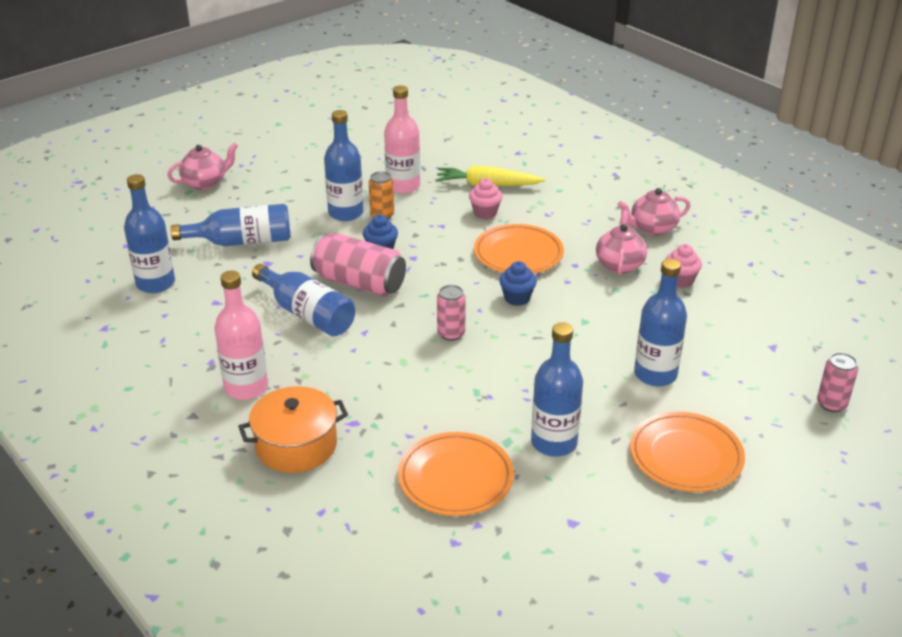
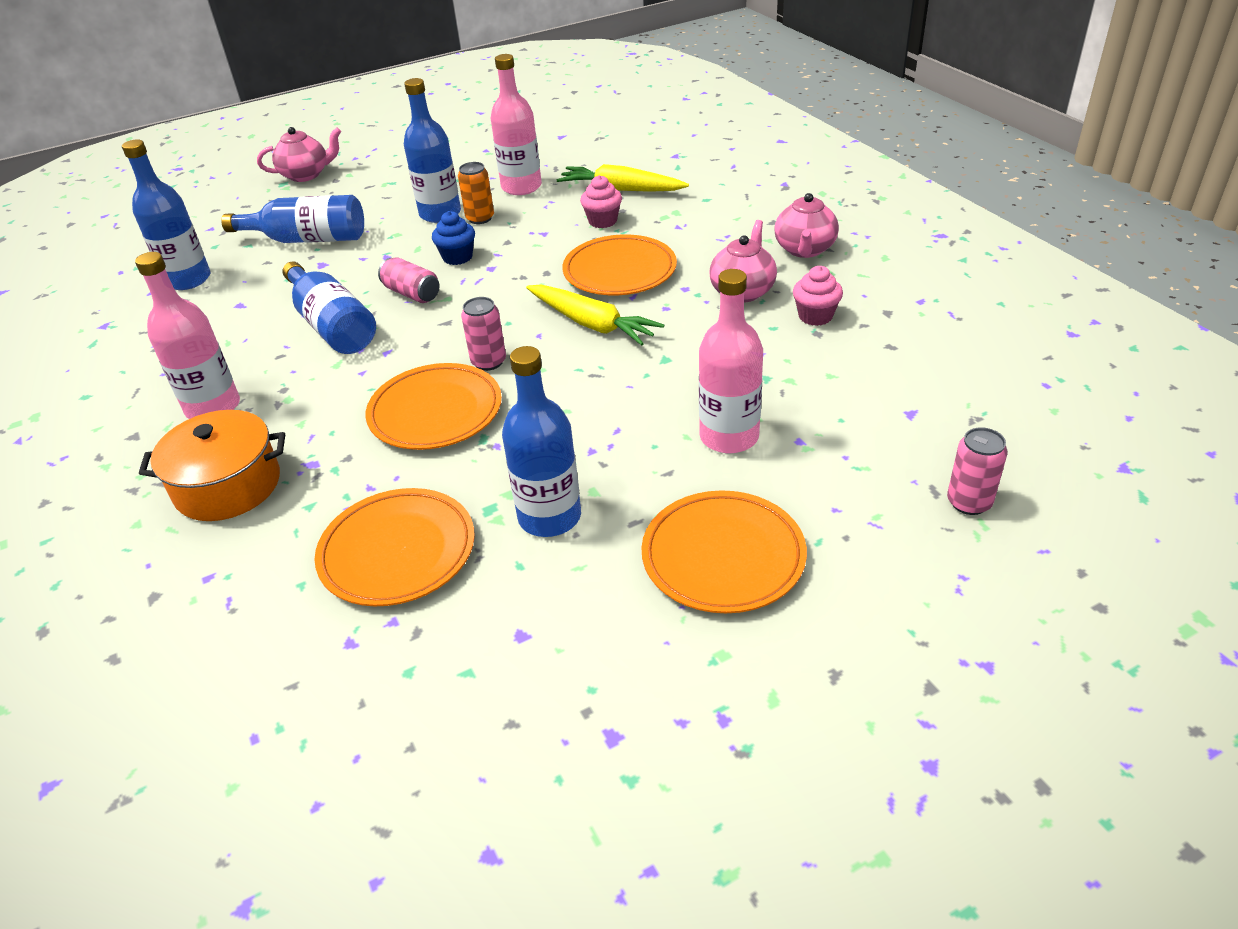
camera: 15 degrees right, 5 degrees up
(359, 283) = (412, 293): pink can -> pink can, size x0.56
(429, 375) = (435, 412): none -> orange plate
(517, 298) = (592, 324): blue cupcake -> yellow carrot
(652, 228) = (804, 250): pink teapot -> pink teapot turned 75 degrees counterclockwise
(655, 374) = (729, 437): blue bottle -> pink bottle

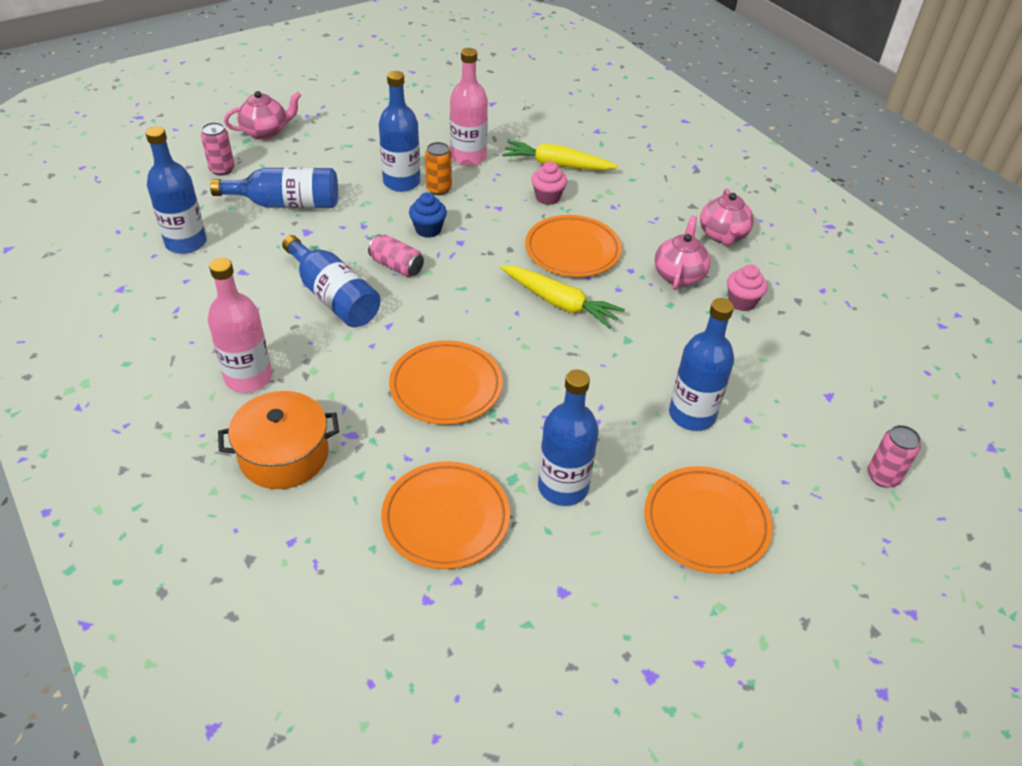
camera: 10 degrees left, 5 degrees up
(489, 362) = (480, 338): pink can -> pink can (222, 169)
(729, 437) = (692, 415): pink bottle -> blue bottle

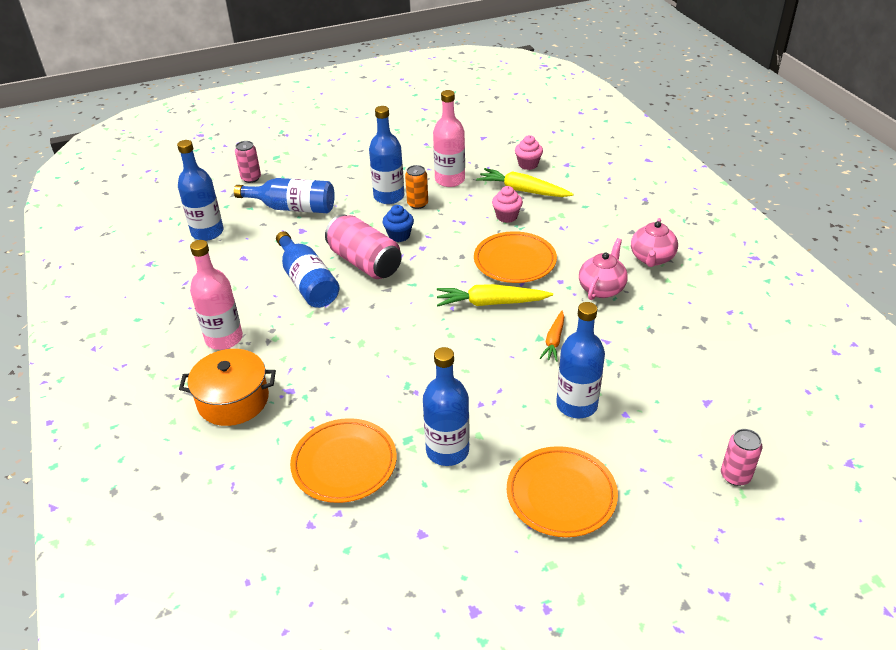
camera: 15 degrees right, 5 degrees down
(266, 132) = (293, 151): pink teapot -> none
(396, 266) = (365, 262): pink can -> pink can, size x1.78
(446, 386) = (376, 361): orange plate -> none
(560, 303) = (491, 303): yellow carrot -> yellow carrot turned 135 degrees clockwise
(644, 342) = (554, 341): none -> orange carrot
(741, 302) = (651, 315): pink cupcake -> pink cupcake (528, 164)

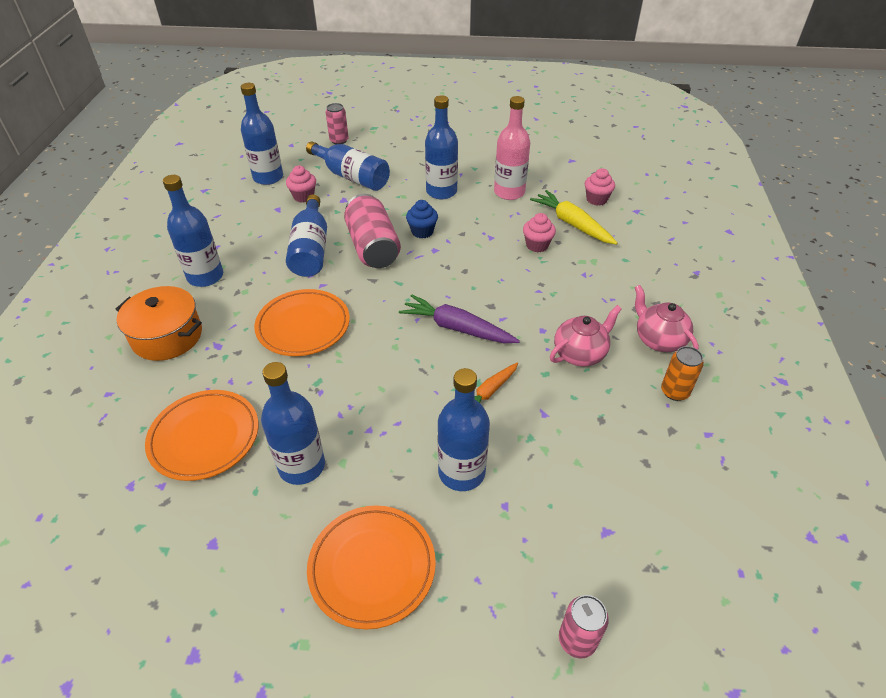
camera: 25 degrees right, 5 degrees up
(224, 338) = (205, 276): pink bottle -> blue bottle
(260, 239) = (303, 196): none -> pink cupcake
(417, 204) = (462, 206): orange can -> orange can (674, 392)
(491, 303) = (456, 328): yellow carrot -> purple carrot
(514, 261) = (512, 293): orange plate -> orange plate (303, 326)
(652, 258) = (658, 340): pink teapot -> pink teapot turned 105 degrees clockwise

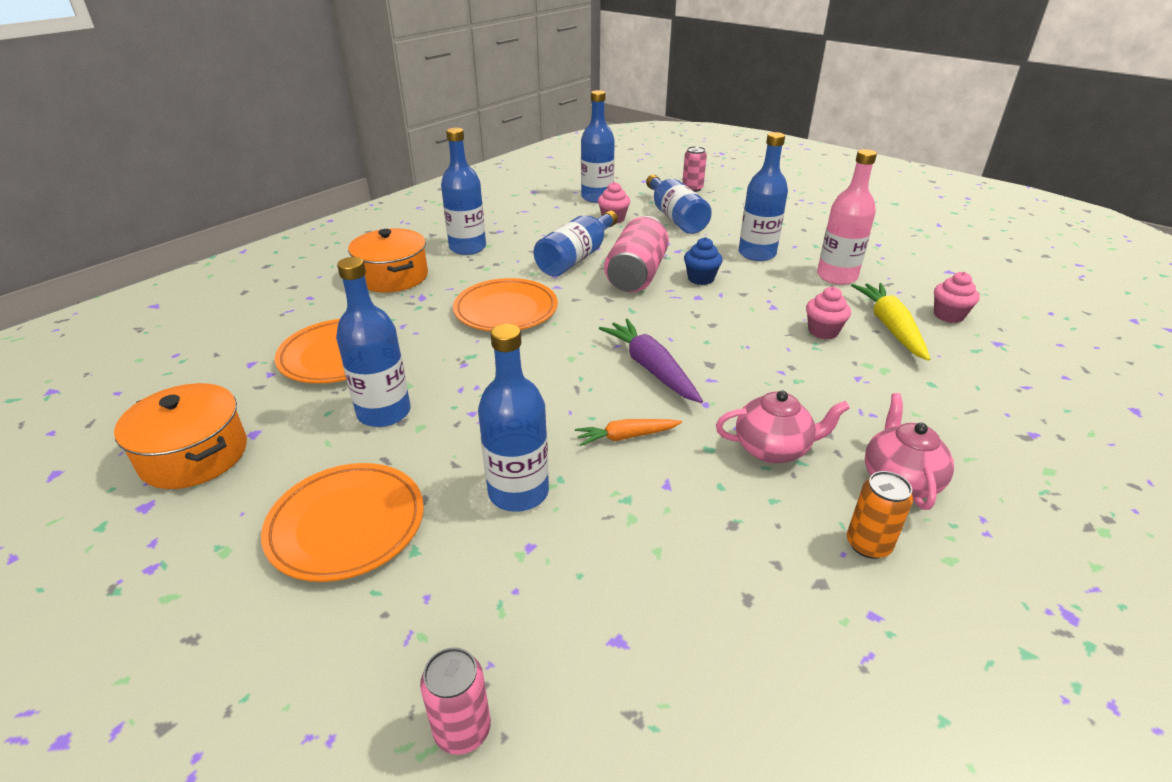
camera: 35 degrees right, 10 degrees down
(182, 592) = (194, 455): none -> orange pot

